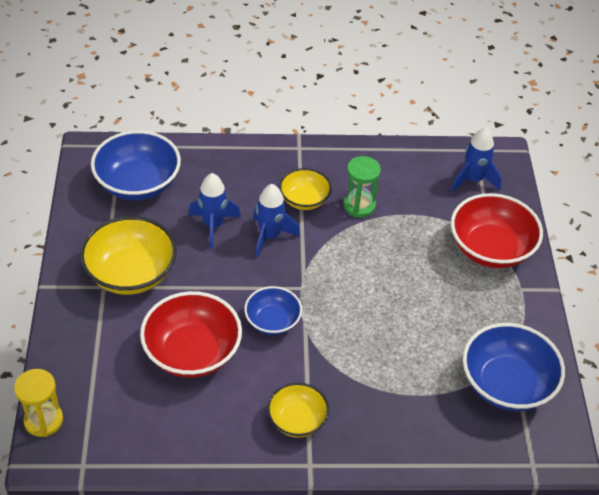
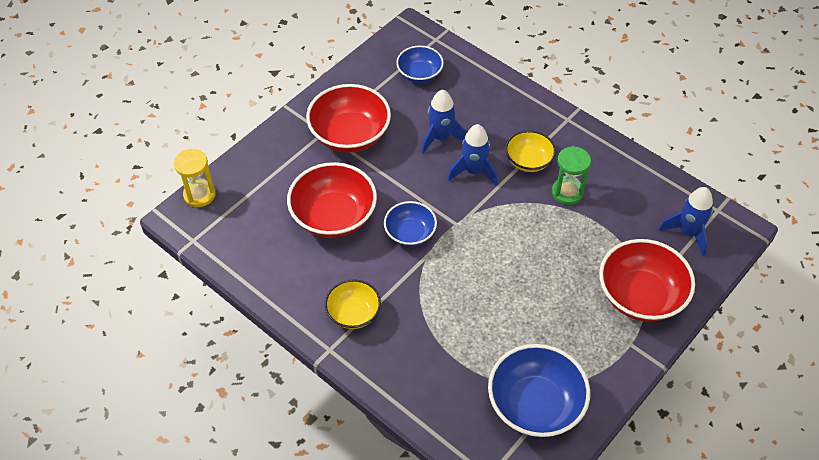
camera: 45 degrees right, 5 degrees up
(131, 273) = (350, 135): yellow bowl -> red bowl
(138, 183) = (419, 74): blue bowl -> blue bowl, size x0.59

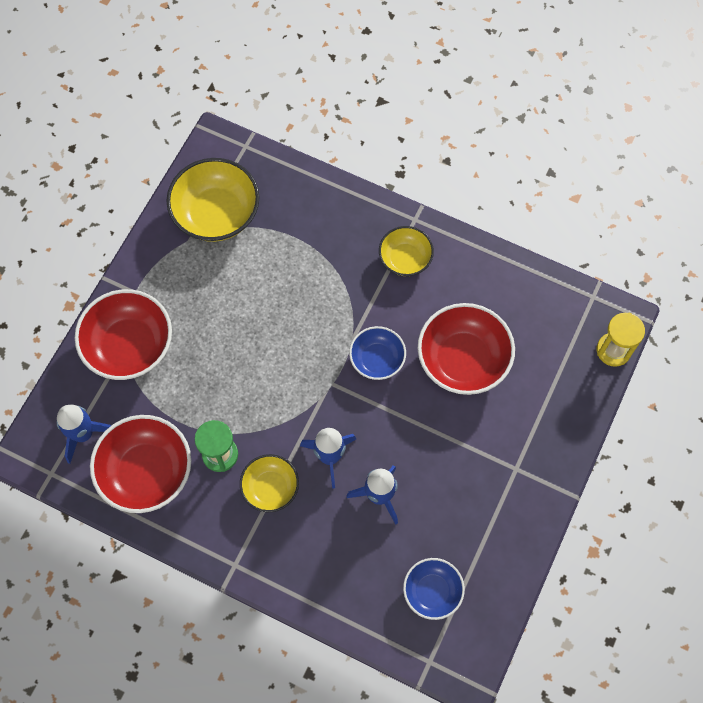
camera: 165 degrees right, 15 degrees up
(350, 135) = (484, 472): red bowl -> red bowl (146, 472)
(535, 405) = (216, 214): blue bowl -> yellow bowl

